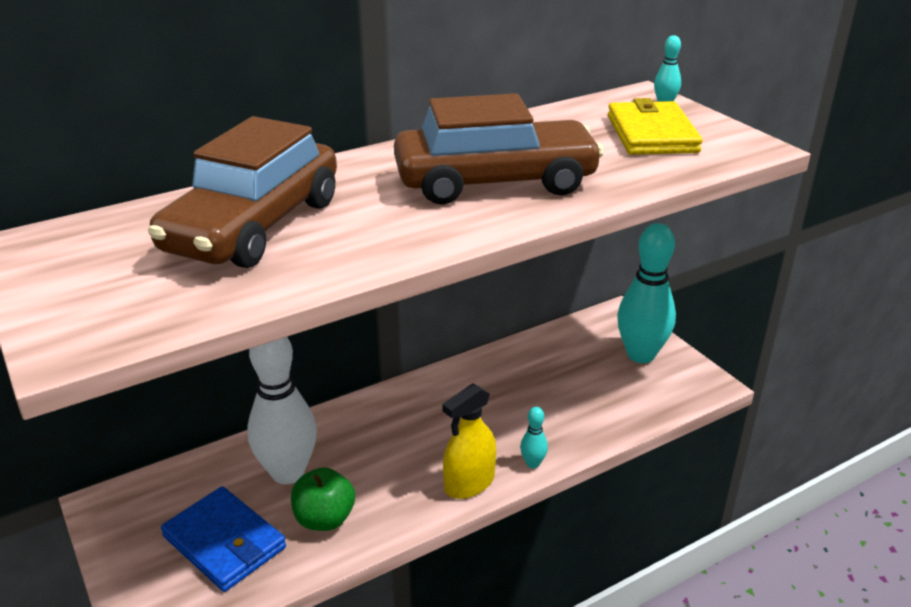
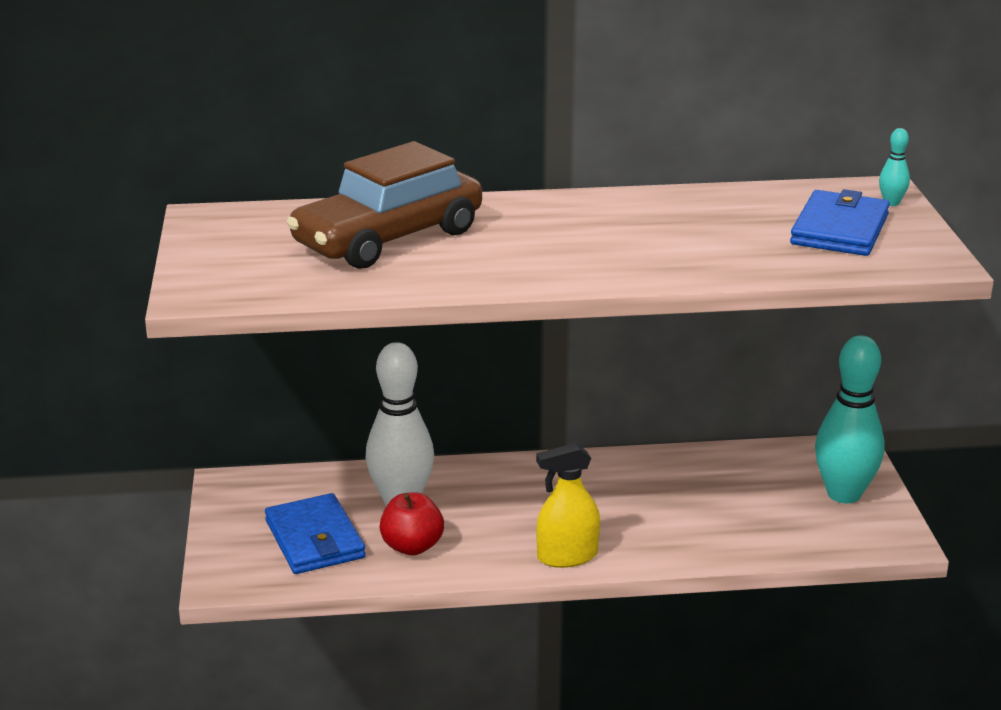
camera: 25 degrees right, 5 degrees down
(324, 519) = (412, 546): green apple -> red apple
(495, 182) = (631, 243): brown car -> none
(533, 463) = (643, 558): turquoise bowling pin -> none
(651, 134) = (839, 229): yellow wallet -> blue wallet

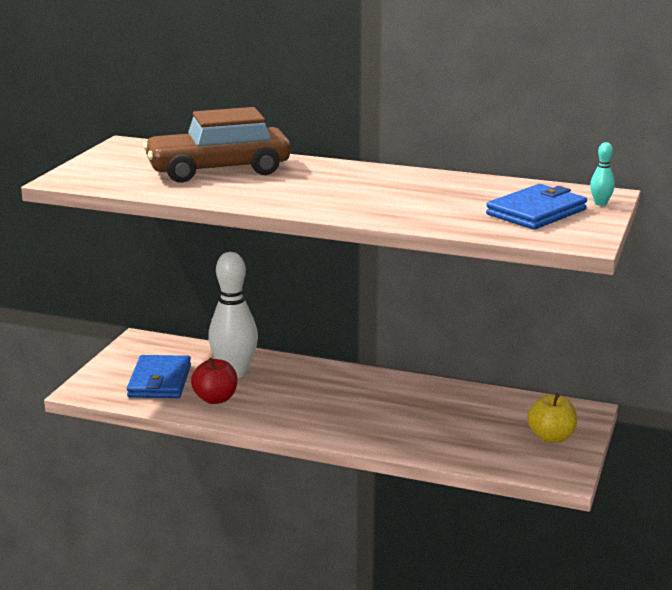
camera: 25 degrees right, 5 degrees down
(567, 556) = (311, 428): yellow spray bottle -> none
(844, 494) = (551, 437): turquoise bowling pin -> yellow apple

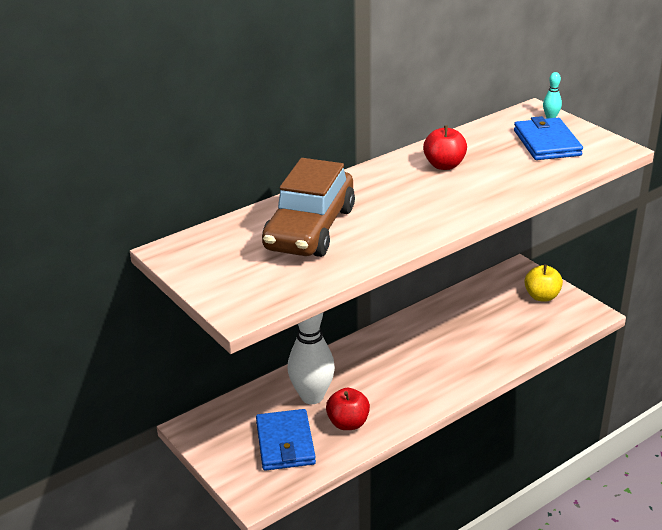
camera: 55 degrees left, 10 degrees up
(159, 381) = (285, 443): blue wallet -> blue wallet turned 45 degrees clockwise
(411, 186) = (444, 165): none -> red apple

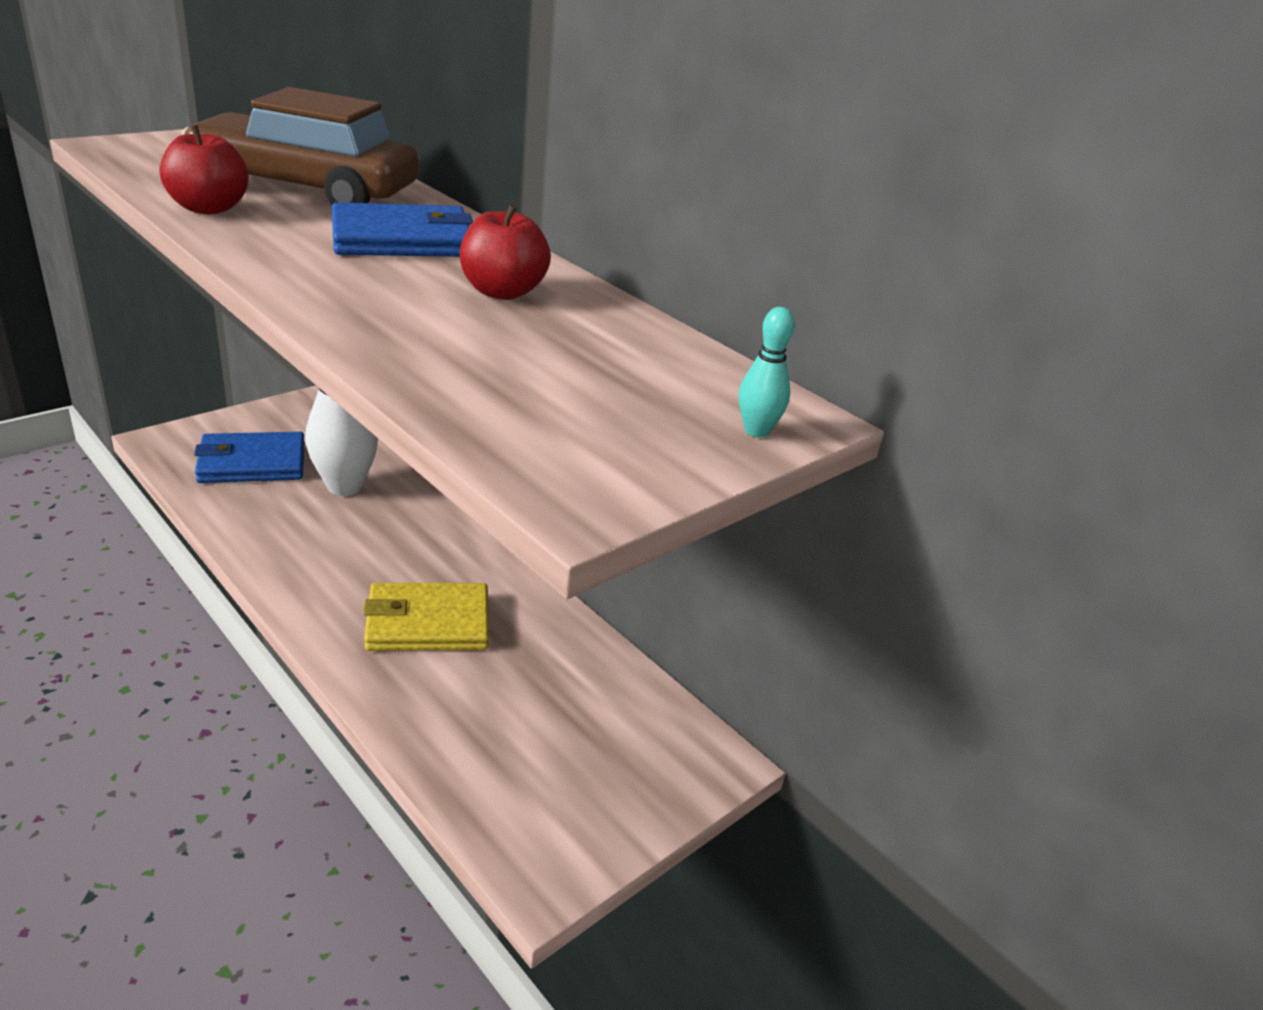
camera: 80 degrees right, 0 degrees up
(348, 423) = (273, 514): red apple -> red apple (208, 208)
(444, 352) = (427, 623): none -> yellow wallet
(542, 296) = (609, 787): yellow apple -> none
(547, 143) = (608, 406): blue wallet -> blue wallet (402, 239)

